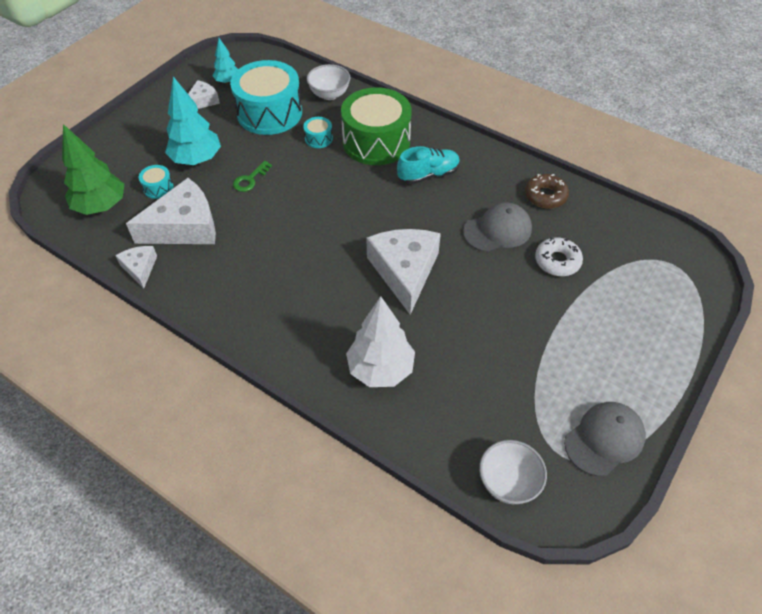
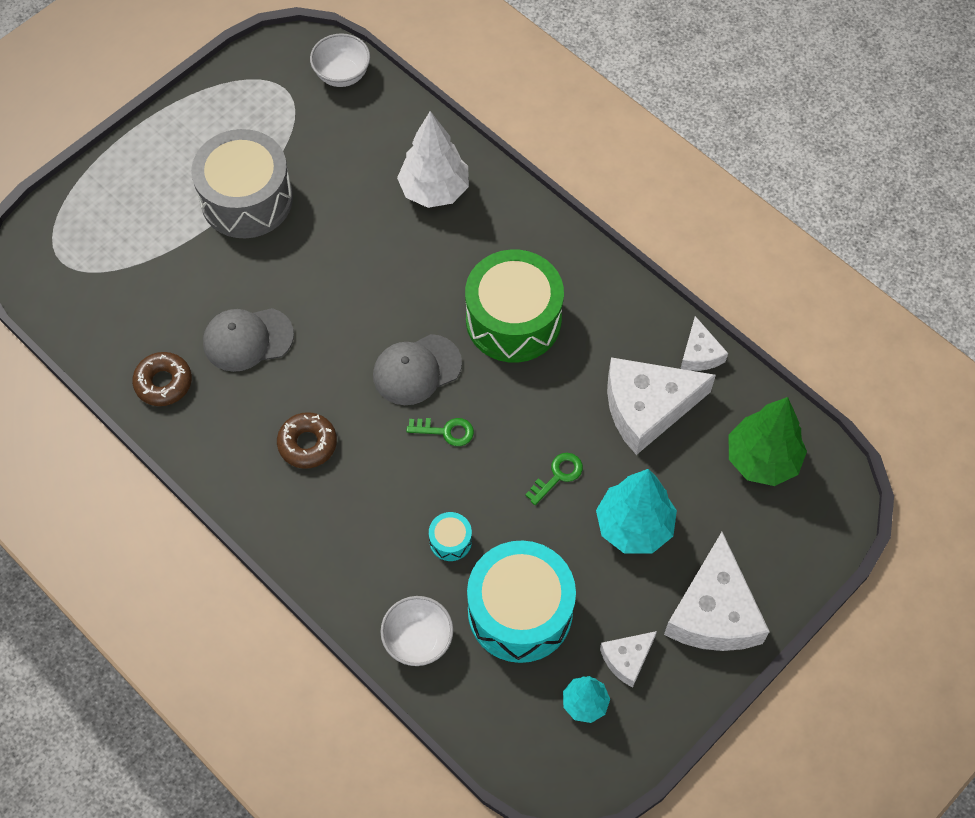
camera: 170 degrees left, 10 degrees up
(158, 188) = (686, 481): turquoise drum -> none
(333, 194) = (446, 431): none -> green key
(376, 142) = (366, 520): green drum -> green drum (513, 320)
(404, 271) = (379, 300): white cheese -> white cheese (714, 612)
(428, 175) = (307, 444): turquoise shoe -> brown donut
(547, 336) = (246, 199): none -> grey drum
(557, 261) = (194, 285): white donut -> none
(604, 439) = (238, 95): grey cap -> grey cap (416, 370)

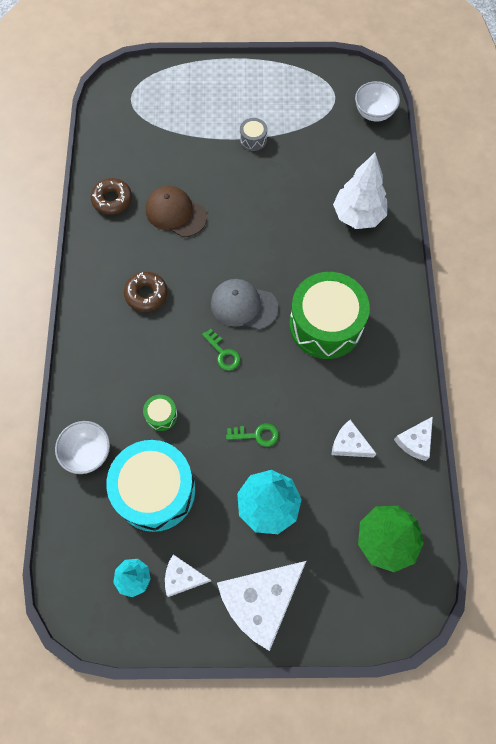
camera: 45 degrees right, 5 degrees up
(246, 199) = (253, 139): grey drum -> grey drum, size x0.41
(248, 339) = (176, 213): grey cap -> brown cap
(450, 541) = (161, 415): turquoise drum -> green drum
(647, 408) = (349, 444): white cheese -> white cheese, size x0.51

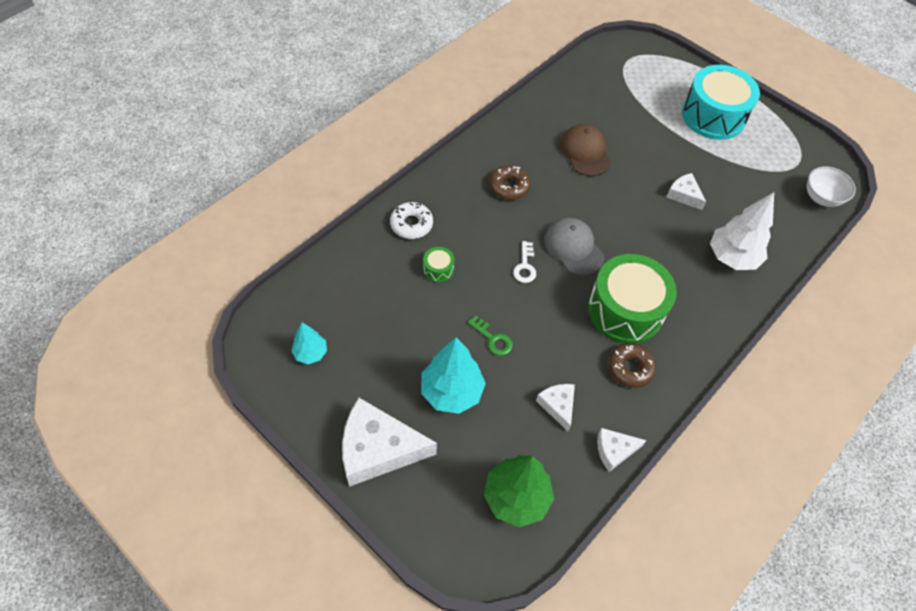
camera: 40 degrees right, 10 degrees down
(88, 453) = (365, 251): white bowl -> none
(102, 396) = (411, 224): none -> white donut
(112, 200) = (547, 112): brown donut -> brown donut (630, 368)
(155, 491) = (383, 312): turquoise drum -> turquoise drum (713, 116)
(183, 577) = (342, 383): white cheese -> white cheese (684, 195)
(223, 353) = (525, 266): green key -> white key
(253, 139) = (696, 147): grey drum -> none

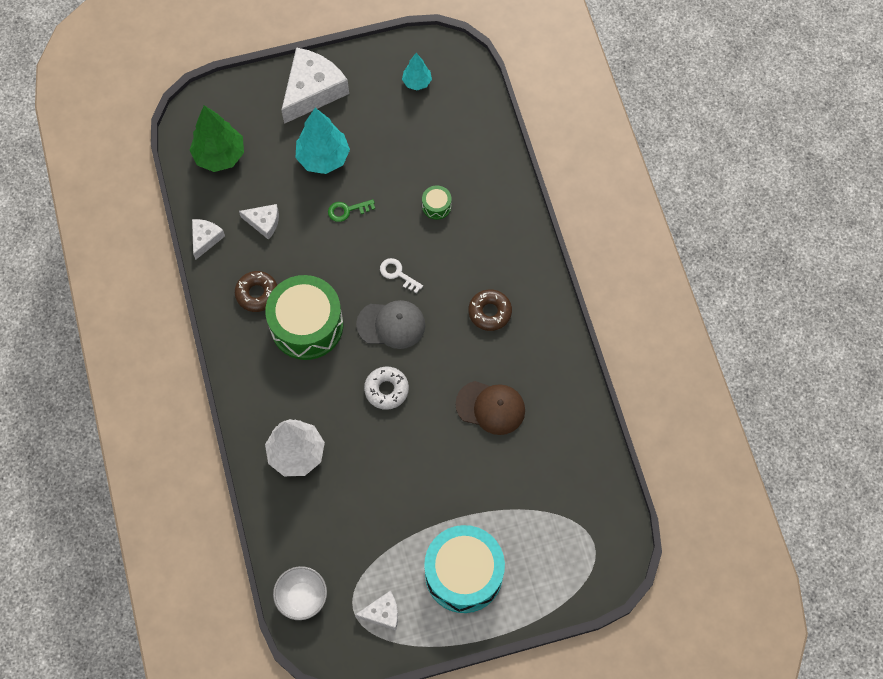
camera: 125 degrees right, 10 degrees up
(411, 224) = (495, 209): white donut -> white donut (386, 390)
(684, 195) = (386, 463): white cheese -> white cheese (382, 613)

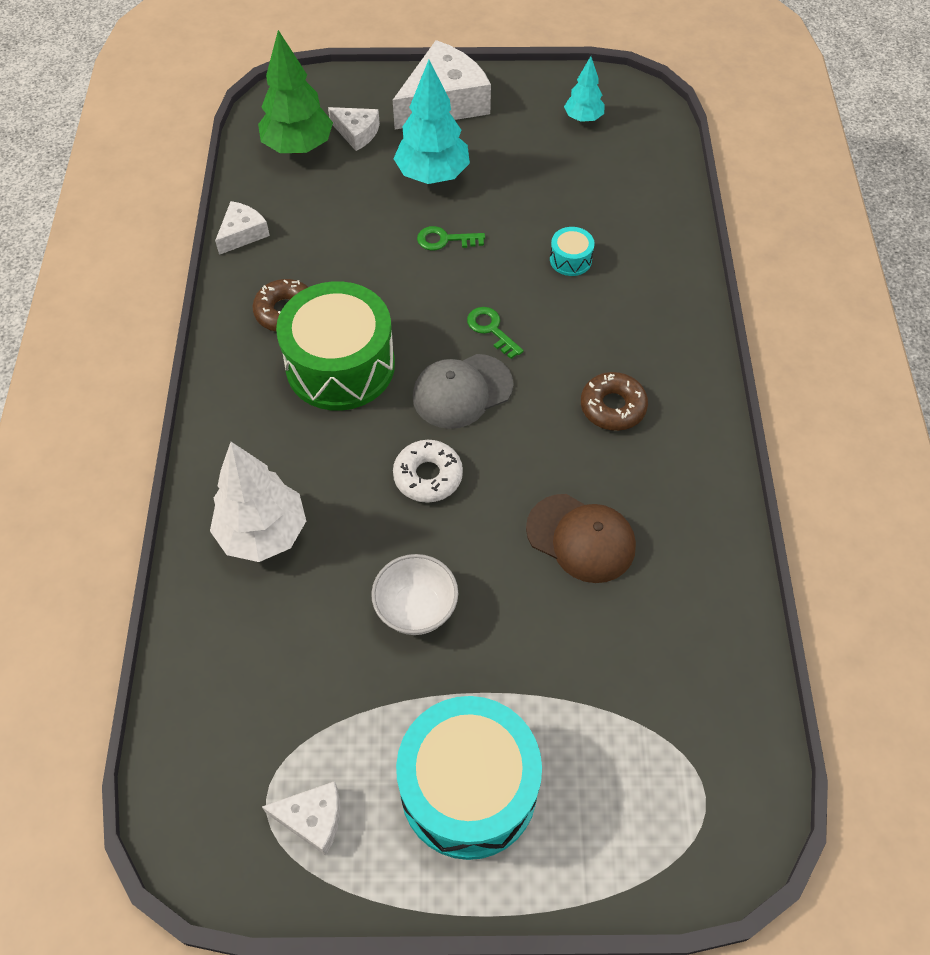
camera: 15 degrees right, 10 degrees down
(264, 222) = (327, 231): white cheese -> white cheese (357, 133)
(302, 597) = (191, 755): white bowl -> white bowl (416, 609)
(391, 325) = (462, 391): grey cap -> grey cap turned 135 degrees clockwise
(397, 274) = (491, 329): white key -> green key
(436, 206) = (570, 260): green drum -> turquoise drum

